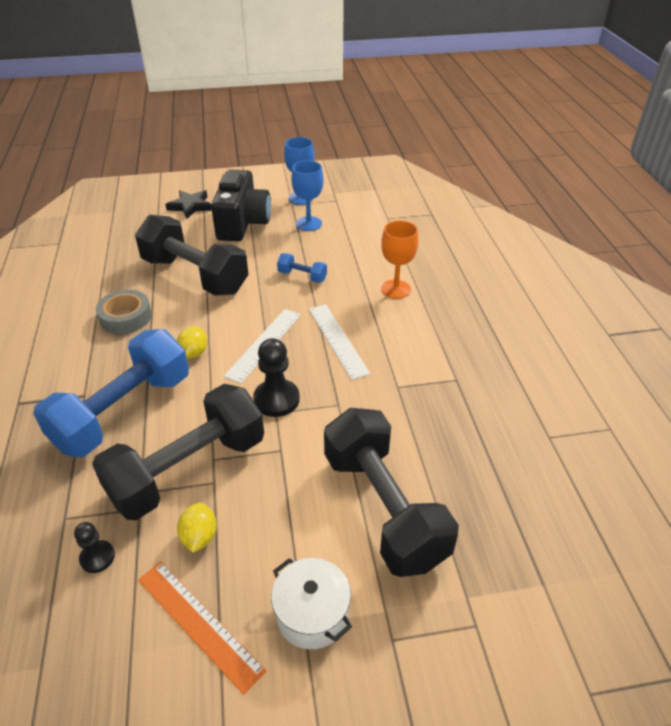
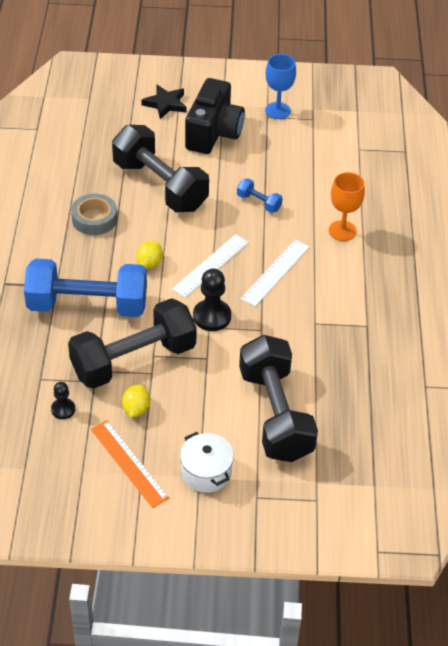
camera: 10 degrees right, 5 degrees up
(123, 412) = (87, 305): blue dumbbell -> blue dumbbell turned 45 degrees clockwise
(308, 224) = (278, 144): blue goblet -> none
(337, 340) = (275, 272): white ruler -> white ruler turned 45 degrees clockwise

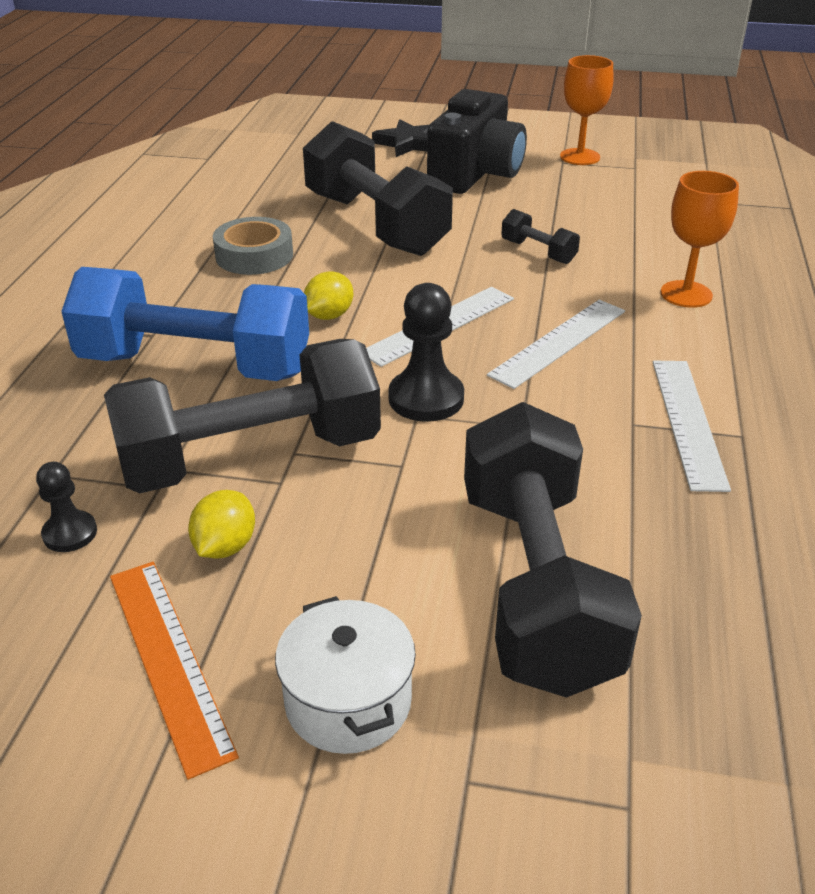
camera: 10 degrees right, 10 degrees down
(259, 203) = (538, 252): blue dumbbell -> black dumbbell
(277, 110) = (580, 157): blue goblet -> orange goblet
(341, 319) = (687, 421): none -> white ruler

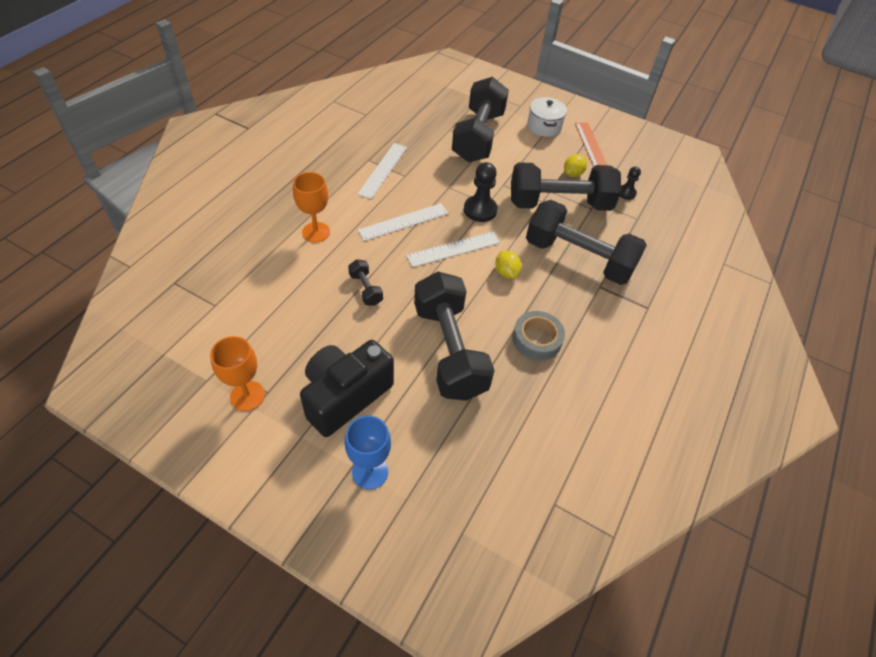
camera: 165 degrees left, 15 degrees up
(195, 366) = (578, 258): blue dumbbell -> black dumbbell
(329, 315) = (506, 272): yellow lemon -> yellow lemon turned 75 degrees counterclockwise
(408, 143) = (370, 472): black star -> blue goblet

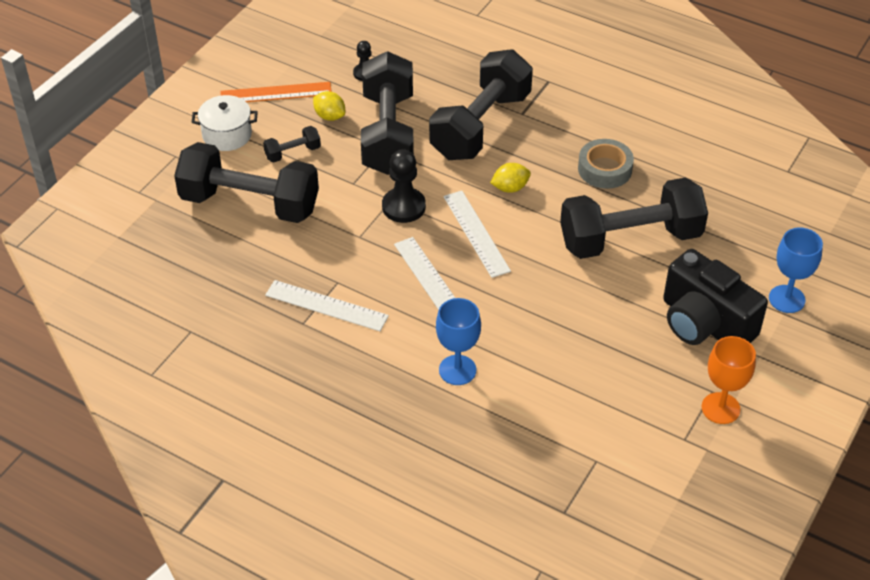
camera: 85 degrees left, 5 degrees down
(316, 232) = (457, 370): orange goblet -> blue goblet
(366, 289) = (551, 313): black dumbbell -> black dumbbell (293, 153)

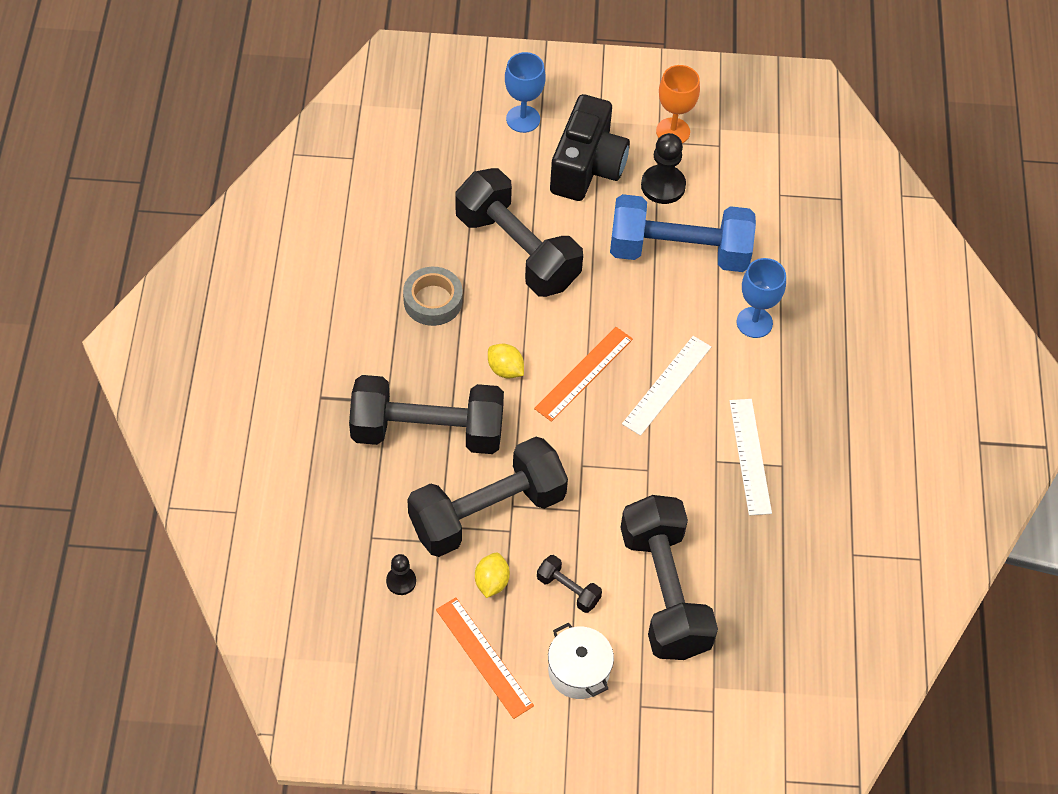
camera: 120 degrees left, 10 degrees up
(403, 207) = (585, 450): black pawn -> black pawn (663, 186)
(476, 233) = (584, 374): white ruler -> orange ruler
(568, 349) = (679, 252): none -> blue dumbbell

